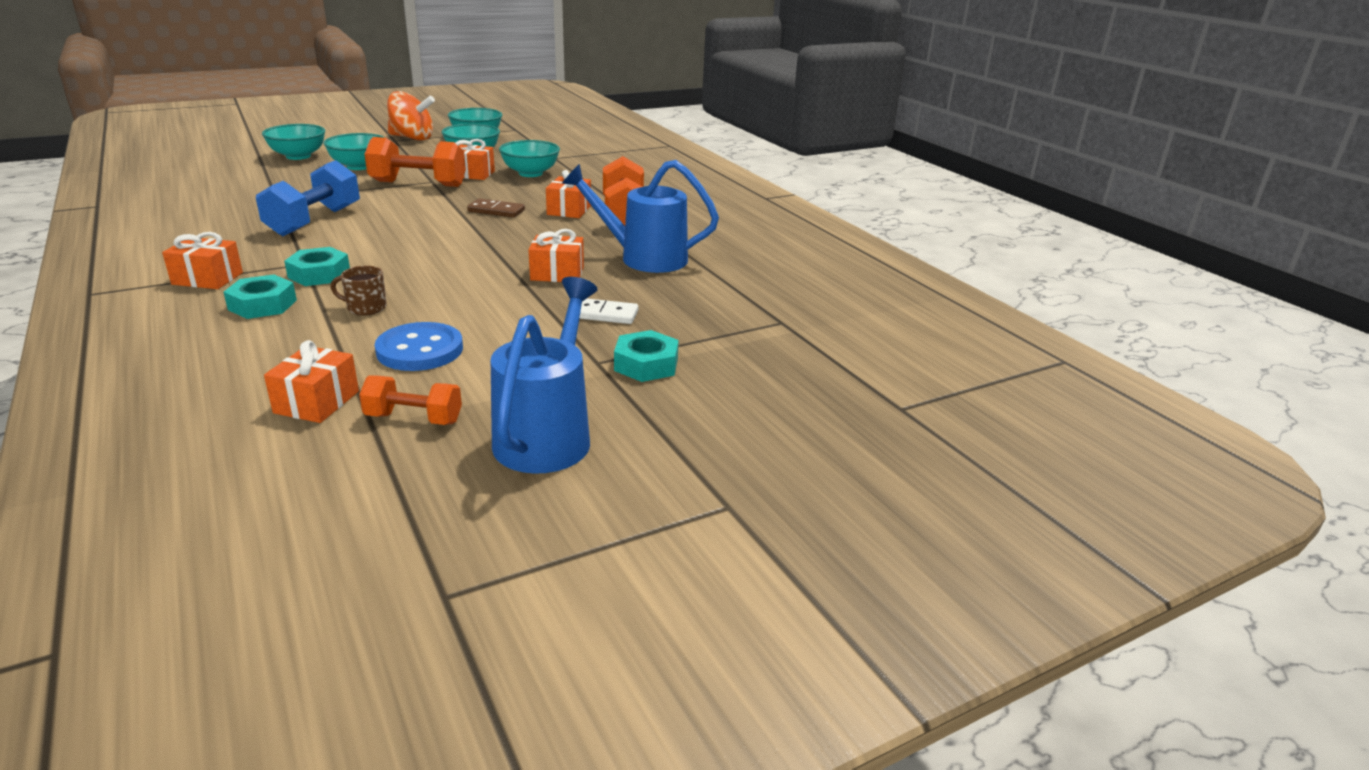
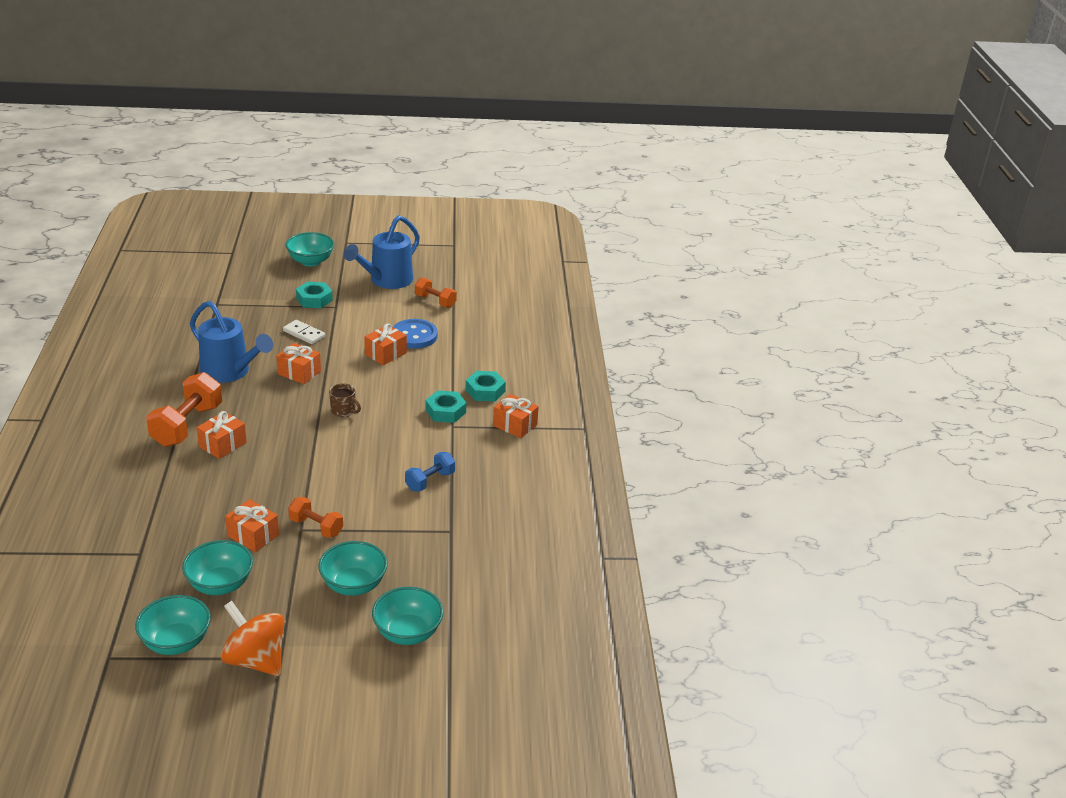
camera: 155 degrees left, 5 degrees up
(314, 221) = (430, 481): blue dumbbell -> blue dumbbell, size x0.58
(317, 402) = (472, 319): orange gift -> orange gift (385, 354)
(365, 308) = (429, 373): brown mug -> brown mug (344, 411)
(418, 184) = (316, 527): orange dumbbell -> orange dumbbell, size x0.58
(496, 211) = (281, 459): brown domino -> none
(530, 173) = (196, 521): turquoise bowl -> turquoise bowl (311, 261)

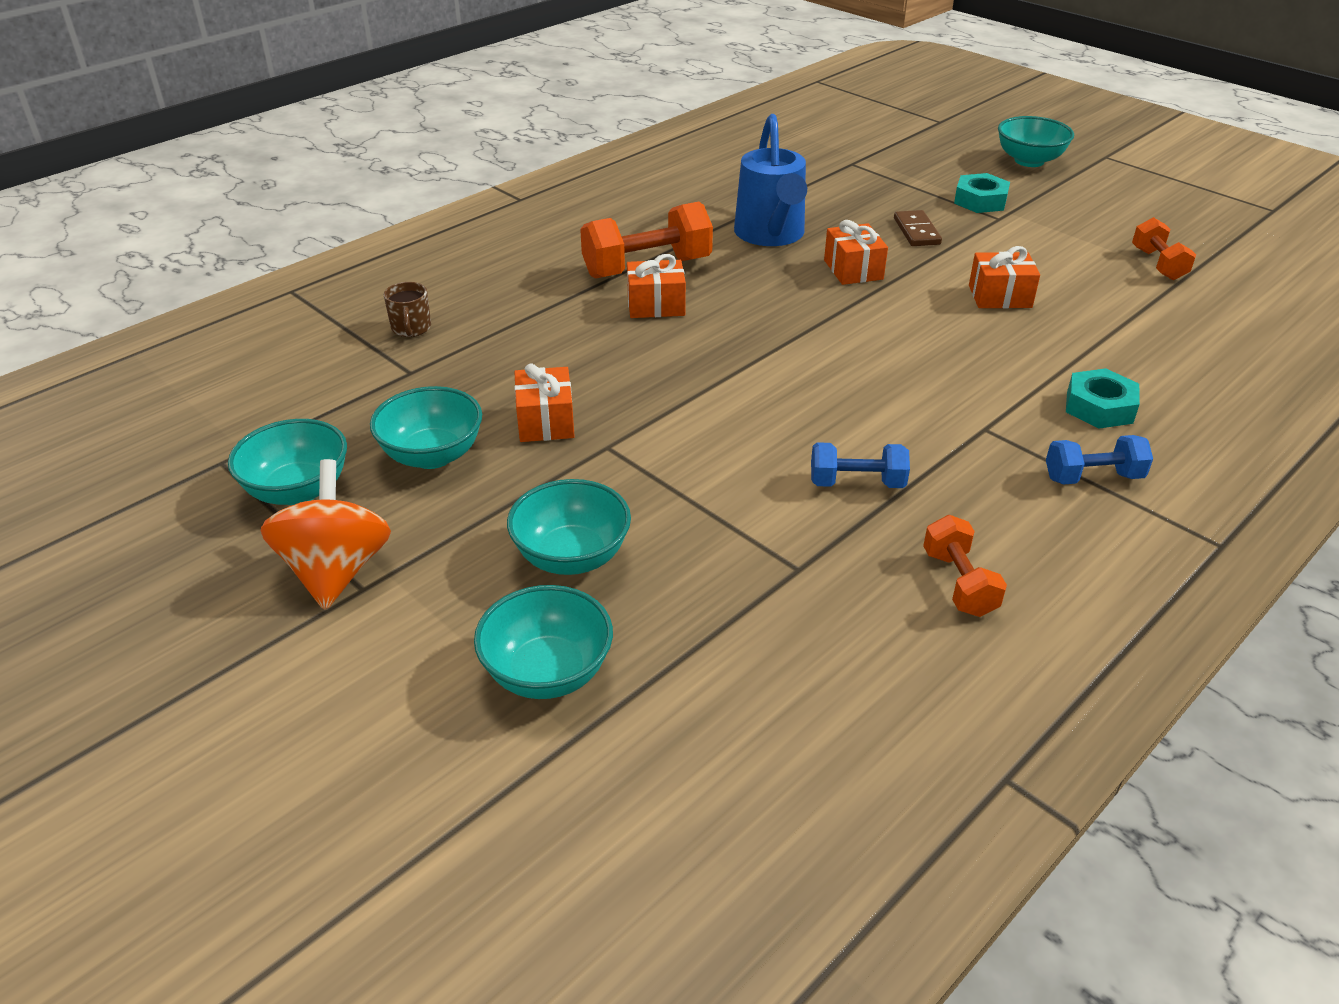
camera: 50 degrees right, 5 degrees up
(304, 334) = (916, 231): white domino -> brown domino
(316, 527) = (629, 454): orange dumbbell -> orange dumbbell (959, 583)
(344, 411) = (852, 337): brown mug -> brown mug (411, 328)
(386, 281) = (1111, 215): blue watering can -> none
(414, 336) = (1071, 292): blue button -> none
(445, 411) = (999, 404): turquoise nut -> none
(515, 425) = (1093, 477): orange gift -> blue dumbbell

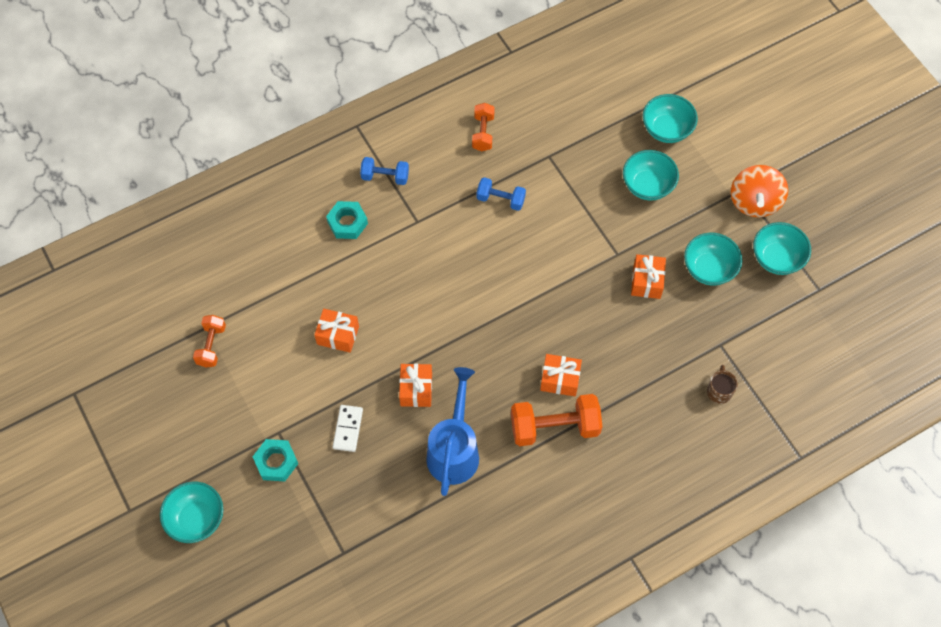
camera: 165 degrees left, 25 degrees up
(916, 231) = (348, 429): brown domino -> white domino

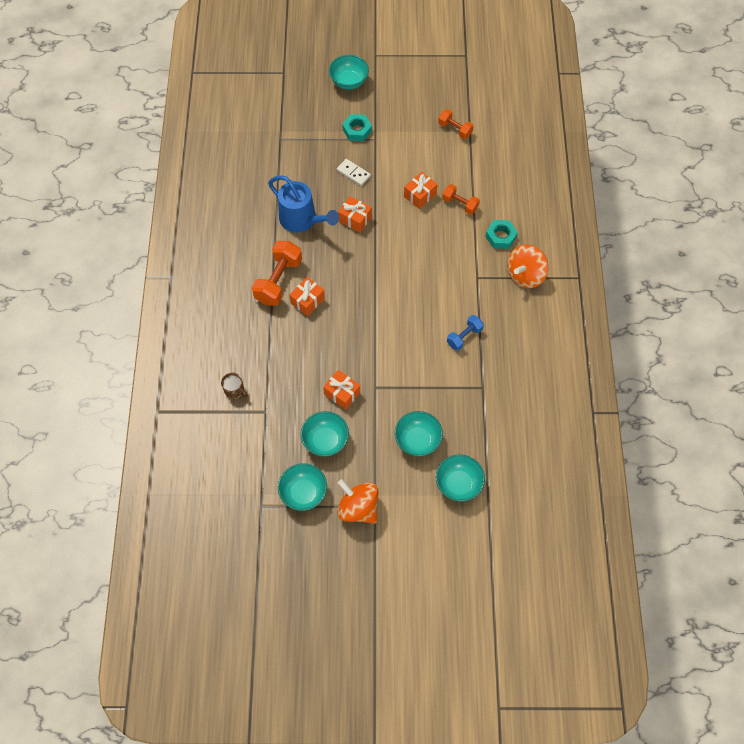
camera: 120 degrees right, 0 degrees up
(385, 177) = (525, 275): blue dumbbell -> orange spinning top
(483, 133) = (527, 354): orange dumbbell -> orange dumbbell (460, 204)

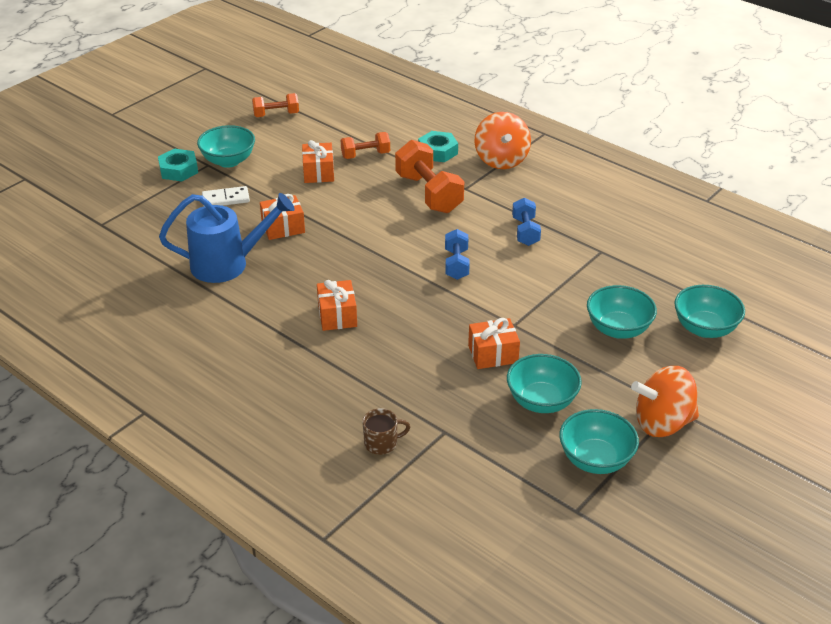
camera: 50 degrees left, 25 degrees down
(278, 281) = (280, 324): orange dumbbell -> orange dumbbell (429, 193)
(349, 82) = (113, 145): turquoise bowl -> turquoise bowl (228, 161)
(401, 324) = (456, 264): none -> blue dumbbell

